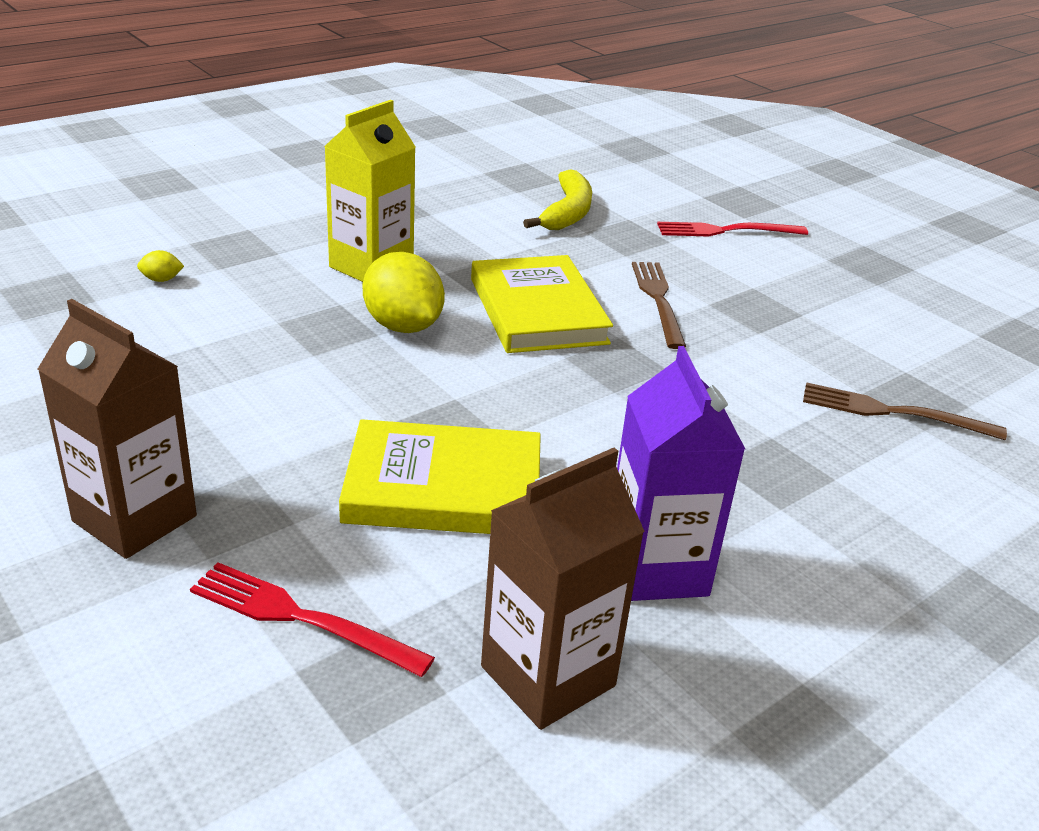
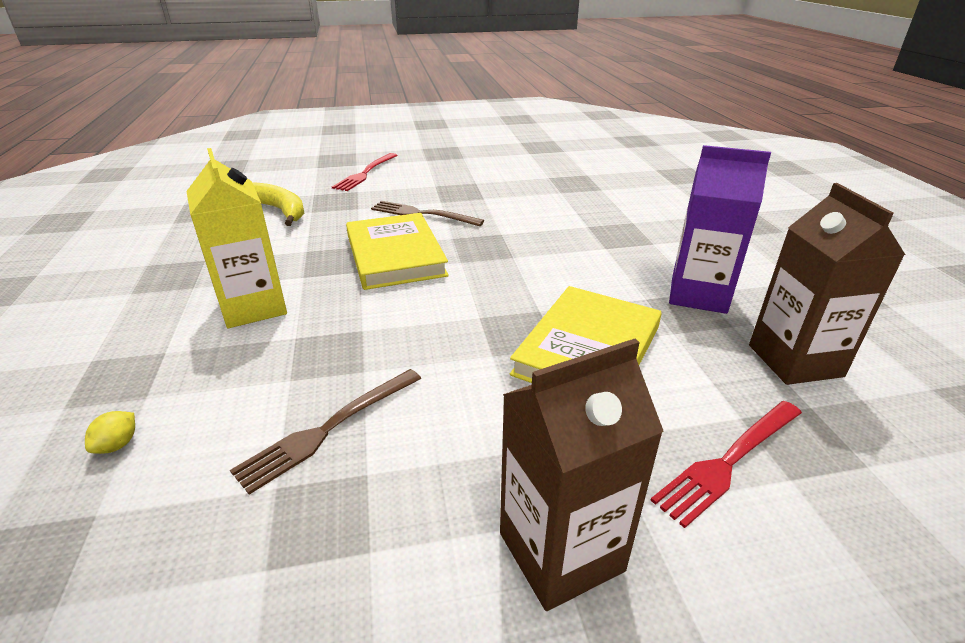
camera: 60 degrees left, 0 degrees up
(403, 326) = (362, 315): yellow lemon -> none
(538, 311) = (395, 255): yellow book -> yellow book turned 60 degrees clockwise
(892, 412) = (583, 191): brown fork -> brown fork (328, 429)

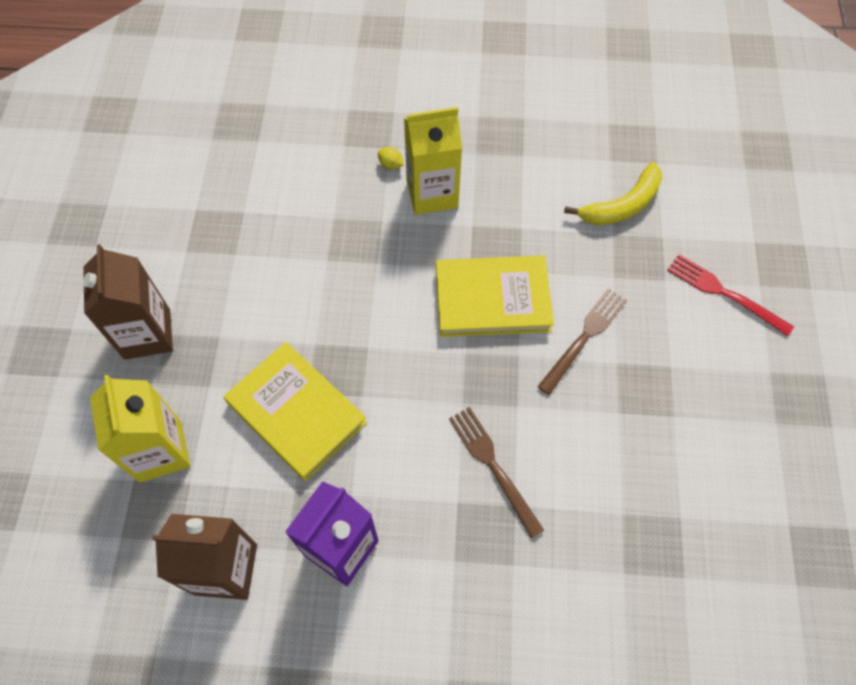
camera: 105 degrees right, 30 degrees up
(118, 445) = (305, 140): yellow lemon -> yellow lemon (391, 165)
(328, 429) = (277, 237): brown fork -> brown fork (493, 466)
(728, 461) = (160, 451): red fork -> yellow carton

